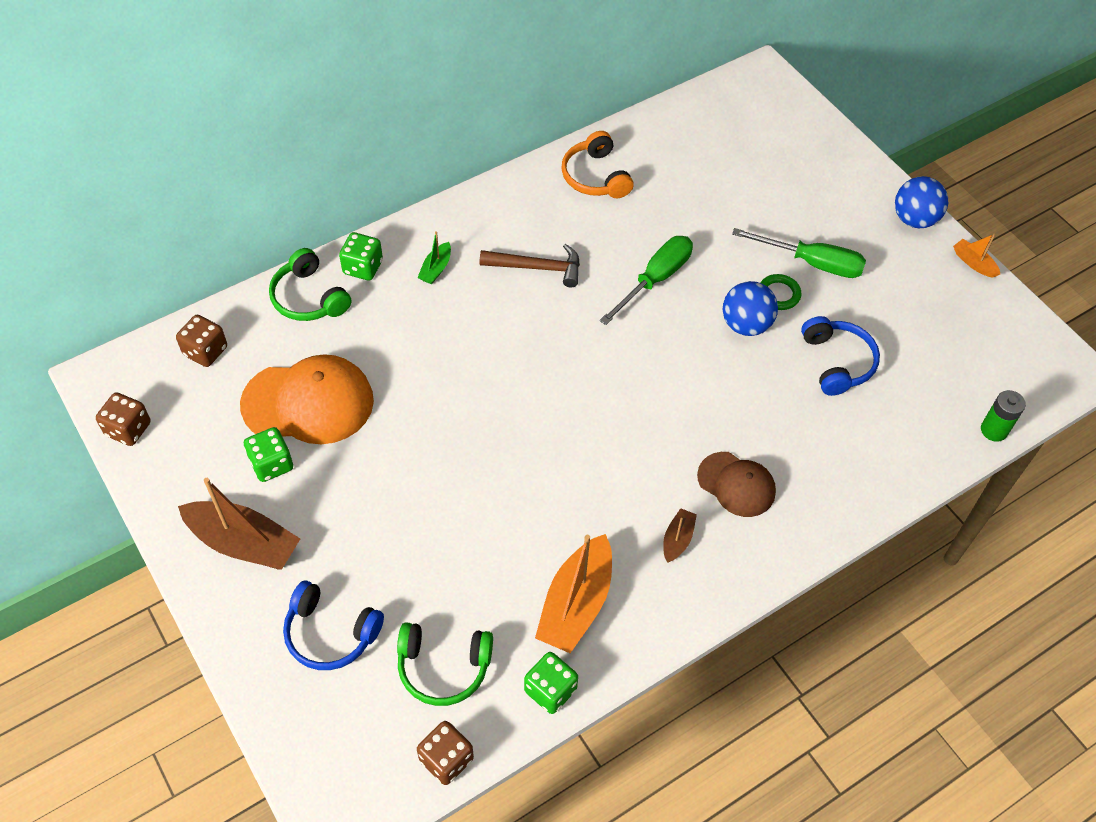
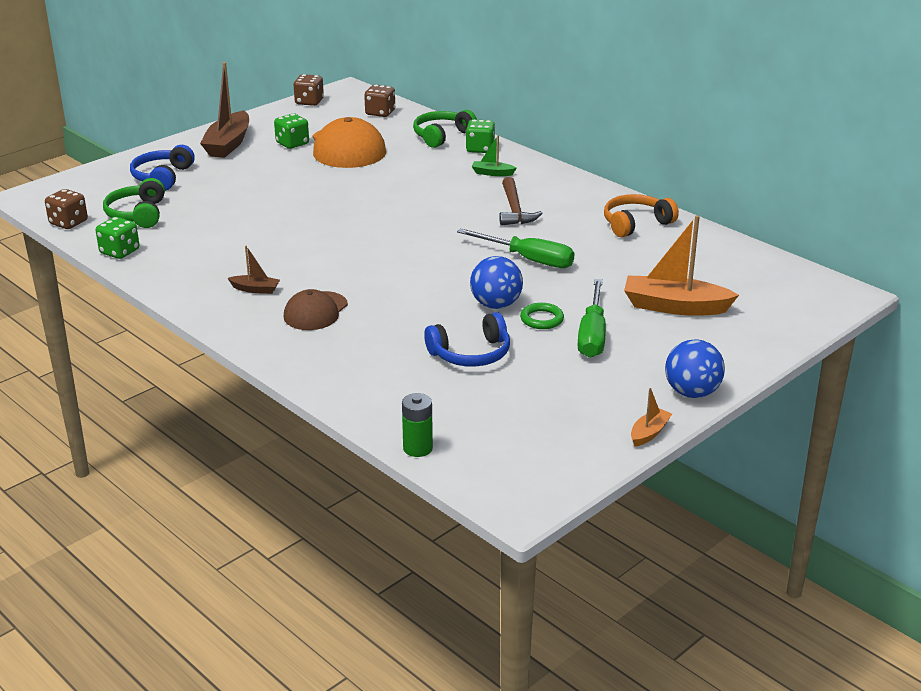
camera: 80 degrees right, 25 degrees down
(576, 604) = (192, 254): orange boat -> orange boat (675, 307)

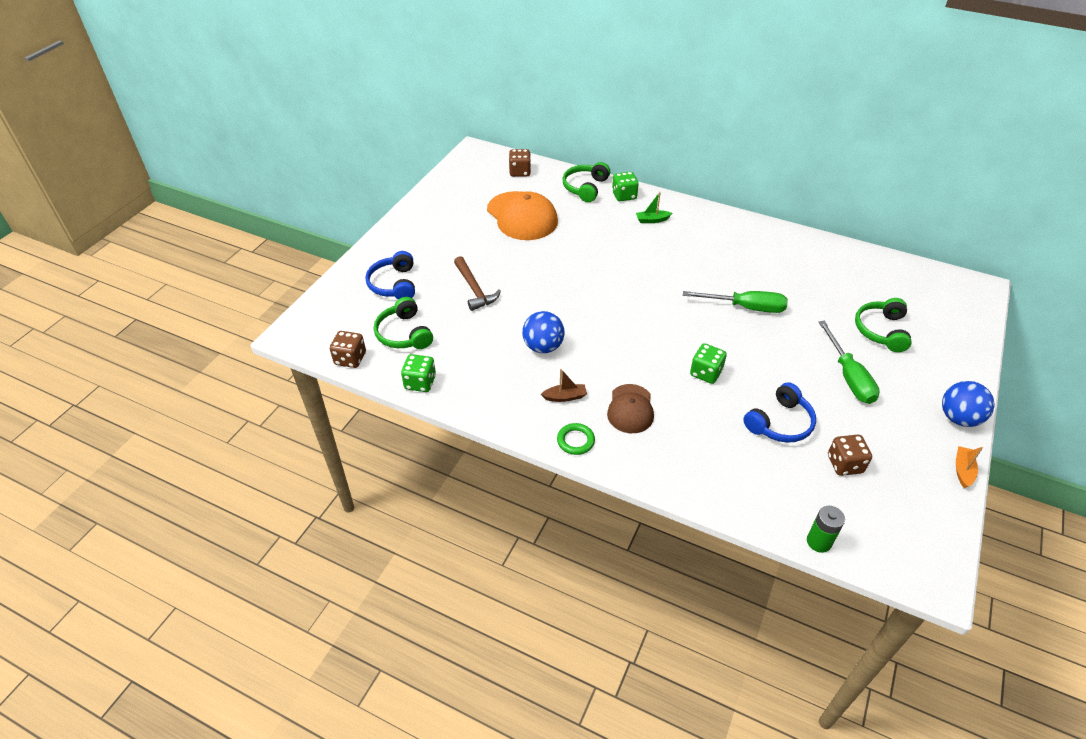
camera: 20 degrees left, 15 degrees up
(228, 144) = (422, 233): brown boat -> none
(292, 143) = (475, 221): green dice -> green dice (706, 373)
(309, 102) = (455, 171): brown dice -> brown dice (844, 464)
(496, 305) = (758, 363): blue ball -> blue ball (543, 347)
(514, 210) = (697, 256): brown hammer -> brown hammer (474, 289)
(542, 319) = (802, 370): green ring -> green ring (575, 441)
(636, 224) = (792, 250): orange headphones -> none
(675, 307) = (881, 331): orange boat -> green headphones

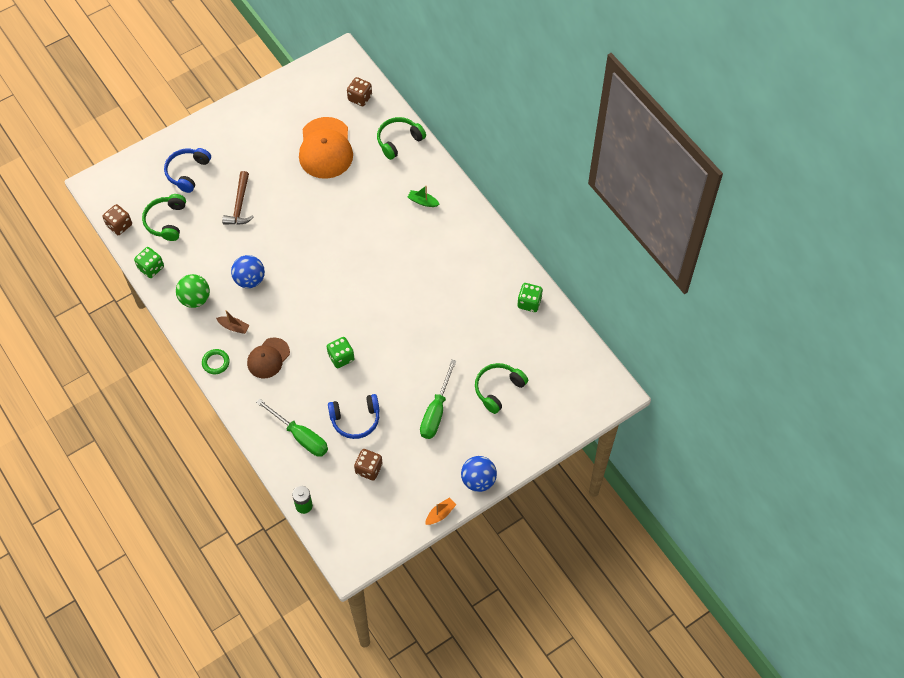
camera: 30 degrees right, 15 degrees up
(497, 390) = (195, 299): none -> green ball
(624, 196) = (422, 165): green dice -> green dice (529, 303)
(745, 307) = (419, 319): green screwdriver -> green screwdriver (300, 436)

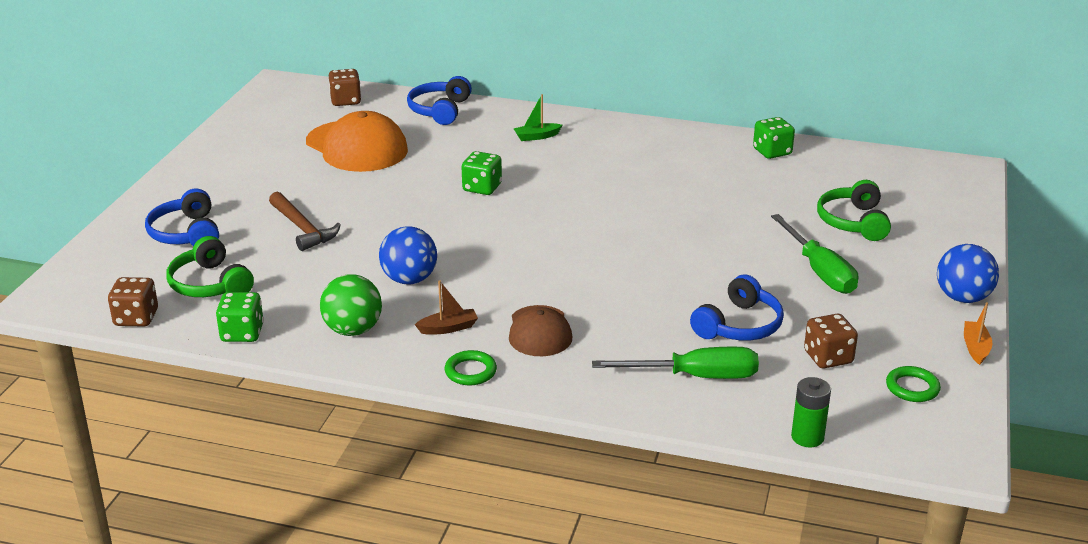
camera: 40 degrees left, 30 degrees down
(341, 357) = (634, 285): green dice -> green dice (482, 188)
(381, 514) = (912, 388): none -> green ring
(399, 141) = (440, 110): green headphones -> blue headphones

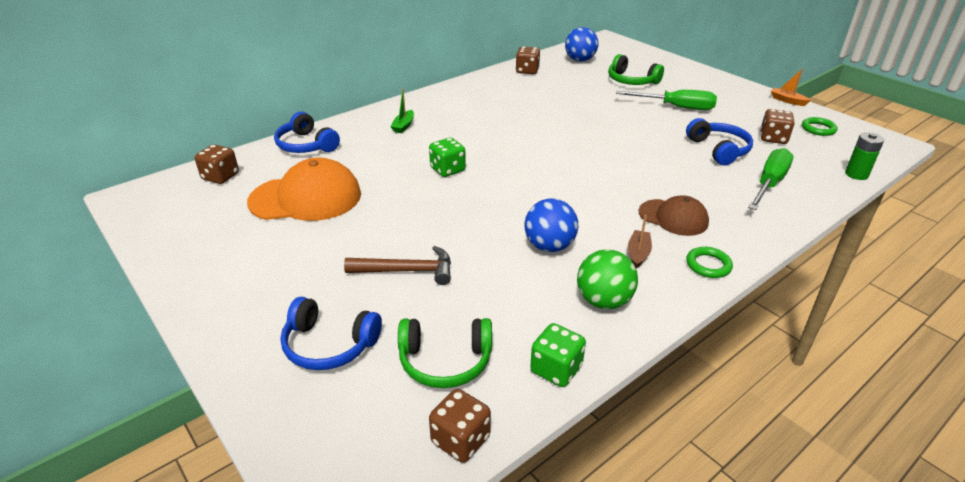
camera: 55 degrees left, 5 degrees up
(772, 152) = (527, 71): green dice -> brown dice
(962, 298) = (735, 86): blue ball -> blue ball (580, 60)

